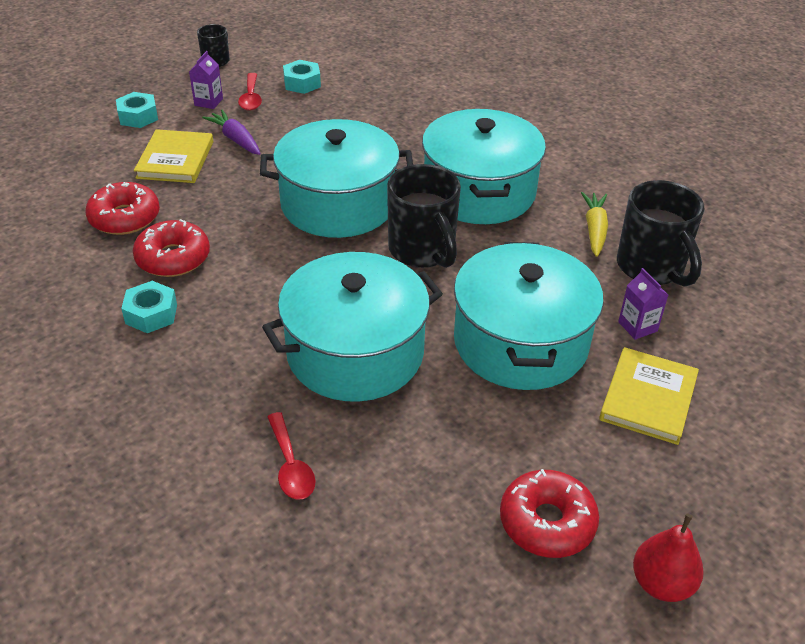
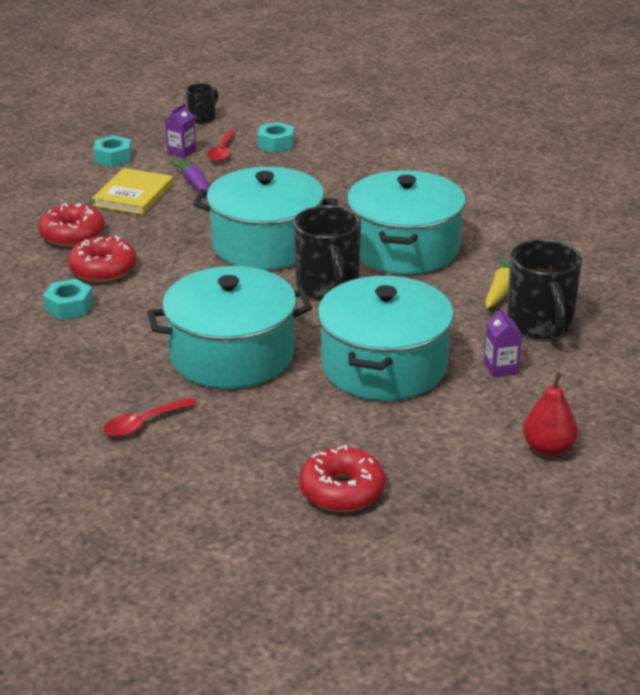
camera: 15 degrees right, 10 degrees down
(291, 466) = (143, 424): red spoon -> red spoon turned 60 degrees clockwise
(648, 398) = (480, 420): yellow book -> none
(661, 583) = (420, 544): red pear -> red pear (548, 449)

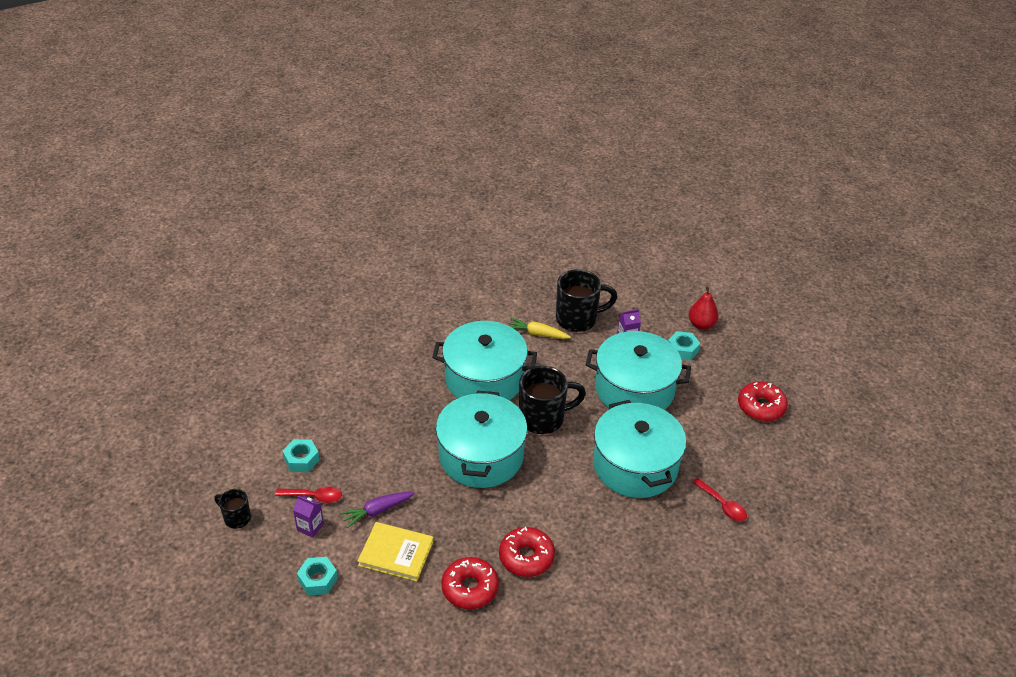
camera: 95 degrees left, 10 degrees up
(69, 307) = (586, 571): turquoise nut -> turquoise nut (682, 350)

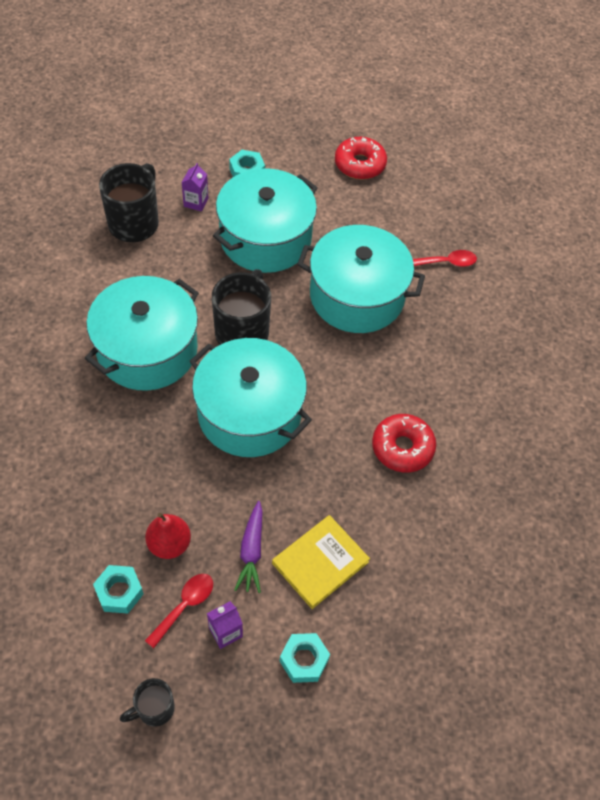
camera: 60 degrees left, 15 degrees up
(470, 588) = (407, 518): red donut -> none
(537, 334) = (124, 268): yellow carrot -> none
(701, 324) = (228, 138): red pear -> red pear (169, 544)

